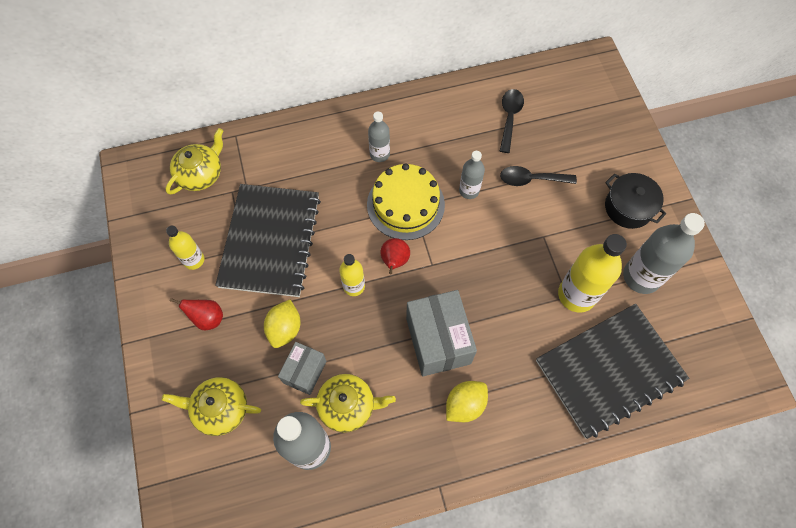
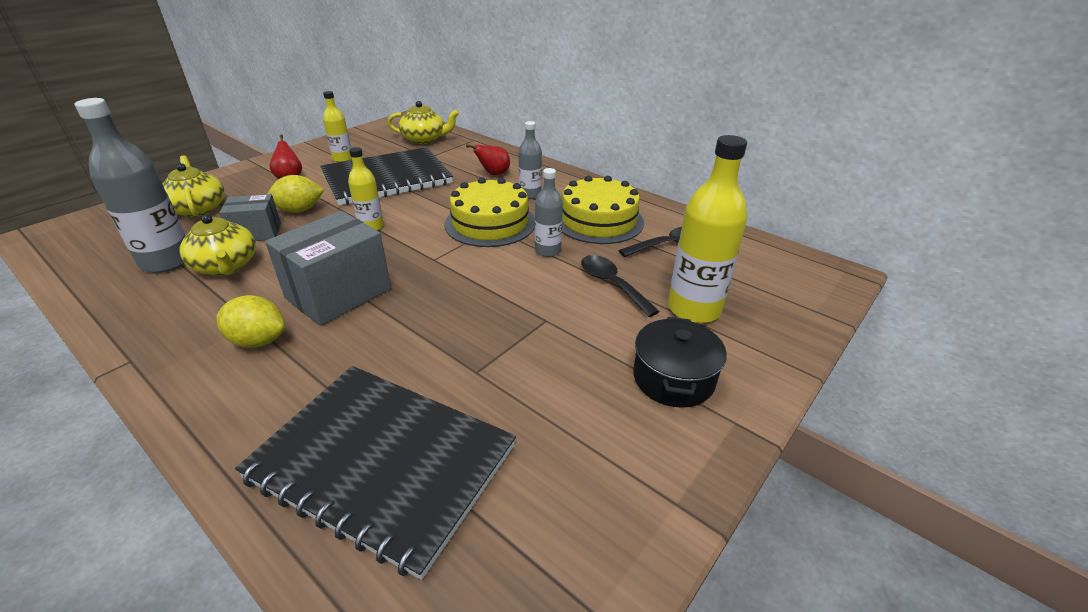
camera: 55 degrees right, 30 degrees down
(394, 261) = (418, 238): red pear -> red pear (493, 174)
(451, 136) = (598, 220): none -> yellow cake
(576, 295) = (486, 379): yellow bottle -> yellow bottle (694, 309)
(641, 277) = (576, 437): grey bottle -> none

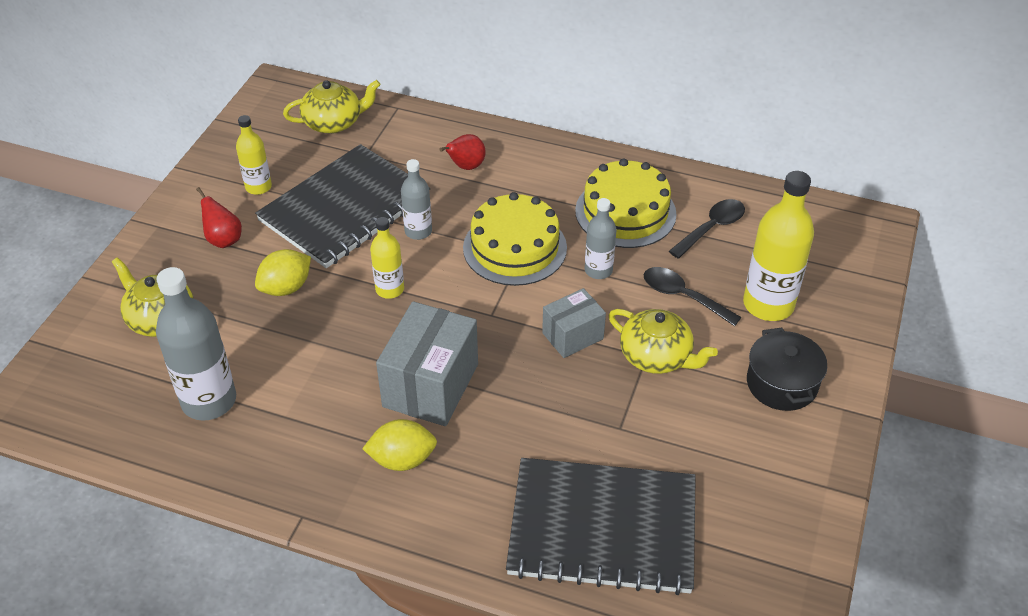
camera: 20 degrees left, 10 degrees up
(226, 266) = (281, 387): yellow teapot -> yellow teapot (656, 356)
(256, 233) = (268, 334): grey box -> grey box (572, 336)
(530, 195) = (530, 191): grey bottle -> grey bottle (418, 231)

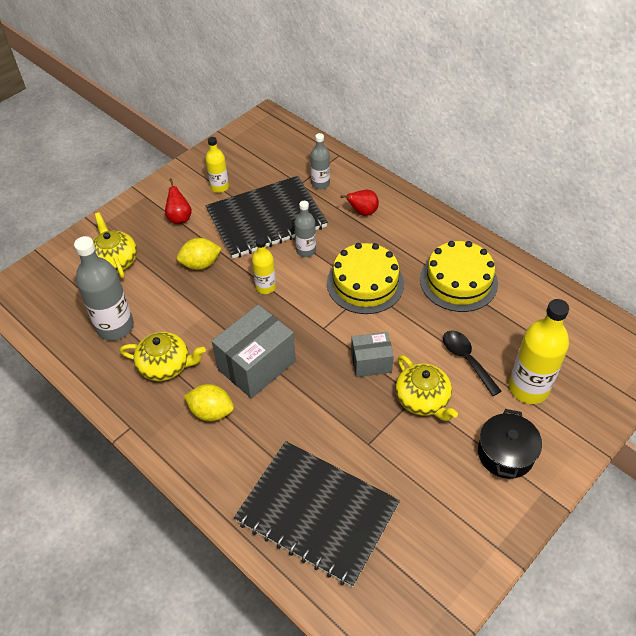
camera: 25 degrees right, 5 degrees up
(334, 122) = (291, 154): yellow teapot -> yellow teapot (165, 365)
(598, 270) = (415, 319): grey bottle -> grey bottle (320, 184)
(711, 228) = (517, 313): black spoon -> none

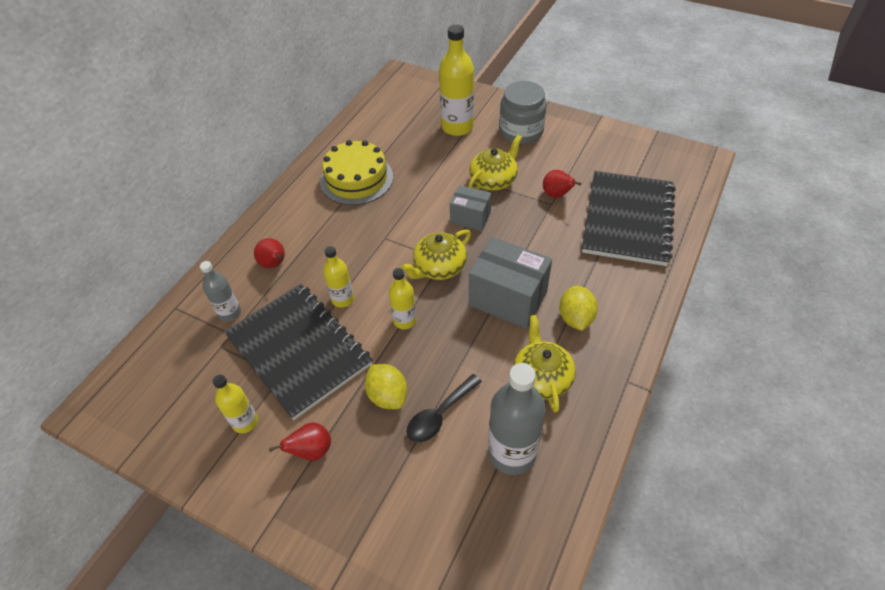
camera: 105 degrees left, 0 degrees up
(115, 260) = (407, 502): yellow teapot -> yellow teapot (439, 267)
(306, 250) = (342, 299): grey bottle -> yellow bottle
(365, 283) = (377, 241): yellow cake -> none
(371, 363) = (470, 218): grey box -> grey box turned 45 degrees counterclockwise
(379, 454) = (557, 195): none -> red pear
(466, 360) = (443, 162): black spoon -> black spoon (439, 415)
(505, 454) = (521, 131): black pot -> grey jar

